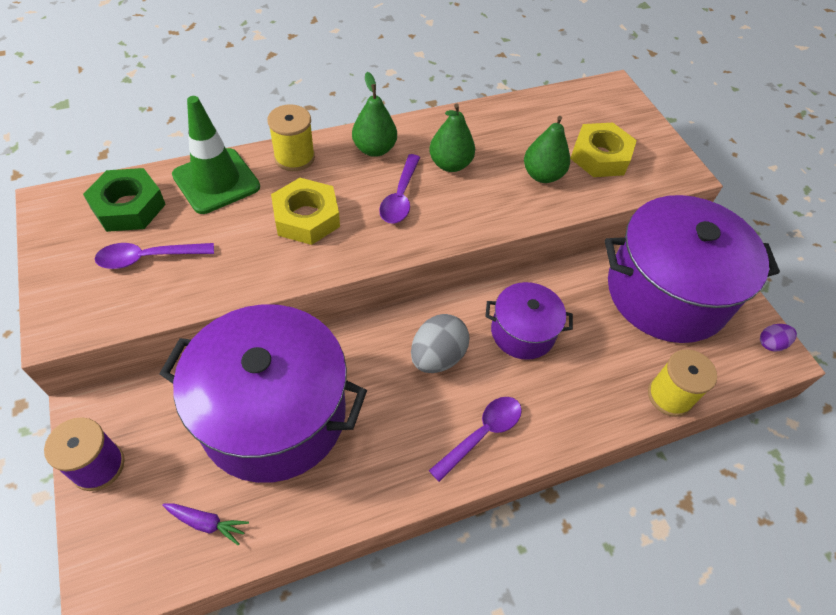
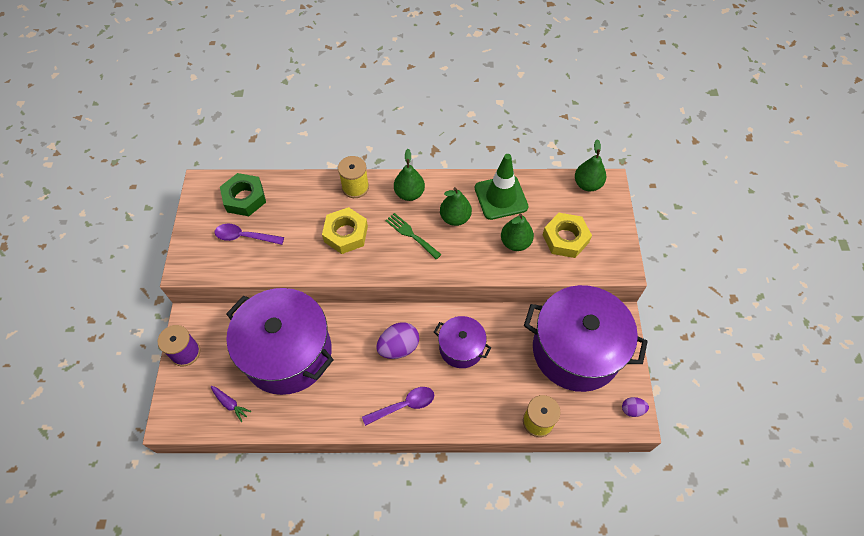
camera: 25 degrees right, 5 degrees up
(216, 181) = (301, 193): green traffic cone -> green traffic cone (501, 197)
(400, 197) = (411, 234): purple spoon -> green fork
(437, 357) = (398, 347): grey egg -> purple egg
(591, 93) = (587, 184): none -> green pear

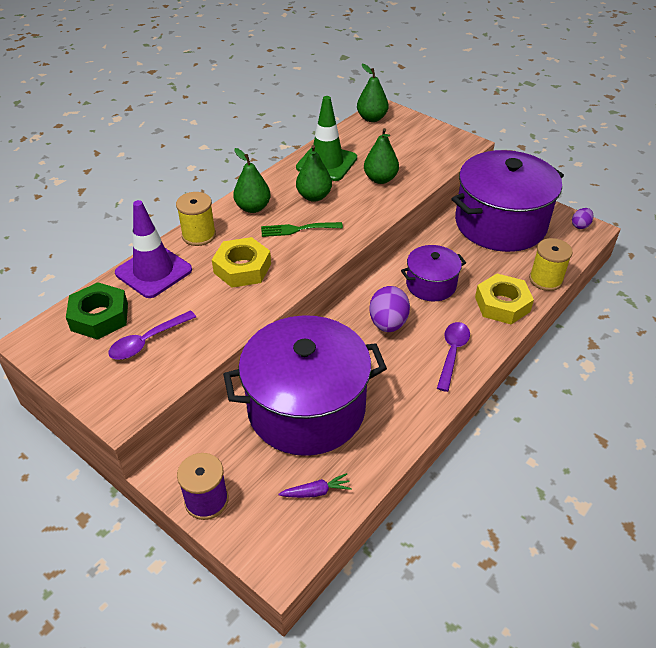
camera: 50 degrees left, 15 degrees down
(302, 192) = (153, 271): none -> purple traffic cone
(565, 238) = (408, 154): yellow nut -> yellow nut (502, 304)

